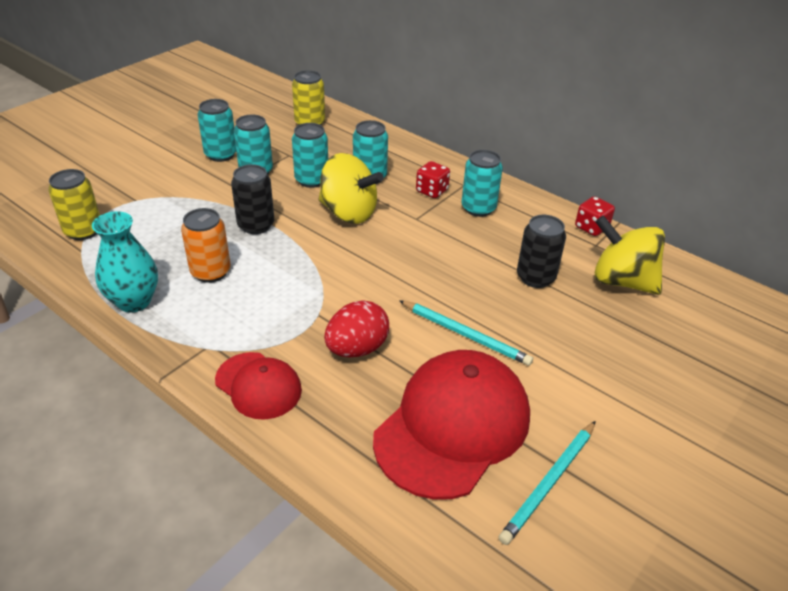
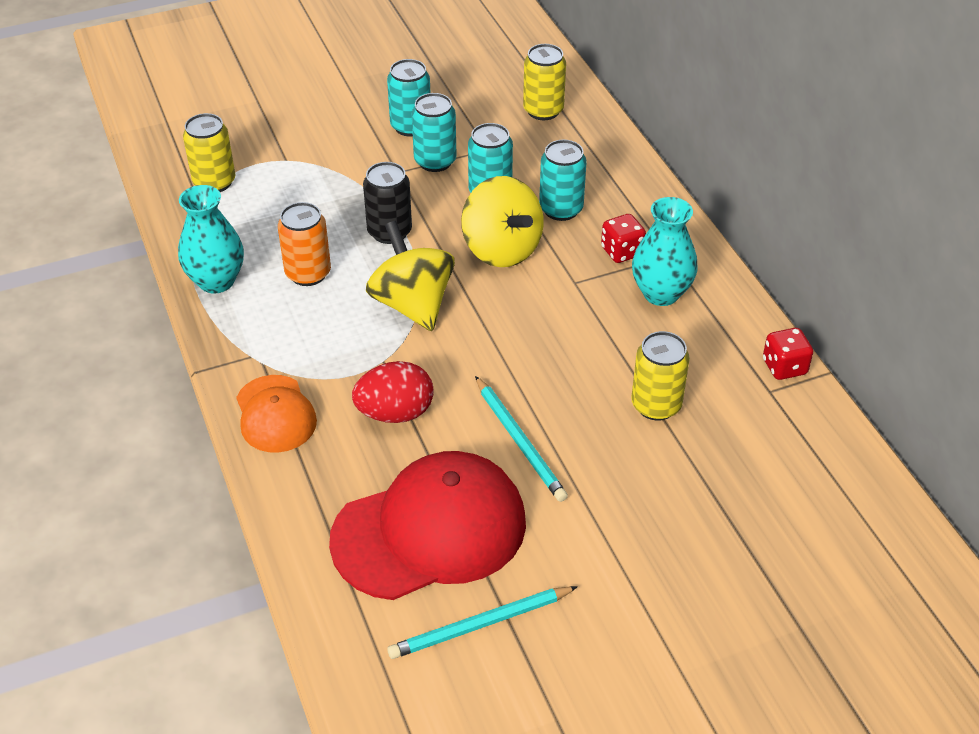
camera: 30 degrees right, 5 degrees up
(258, 385) = (275, 414): red cap -> orange cap
(478, 208) = (661, 293): turquoise can -> turquoise vase
(535, 277) = (656, 405): black can -> yellow can
(622, 281) = (759, 448): yellow spinning top -> yellow spinning top (412, 304)

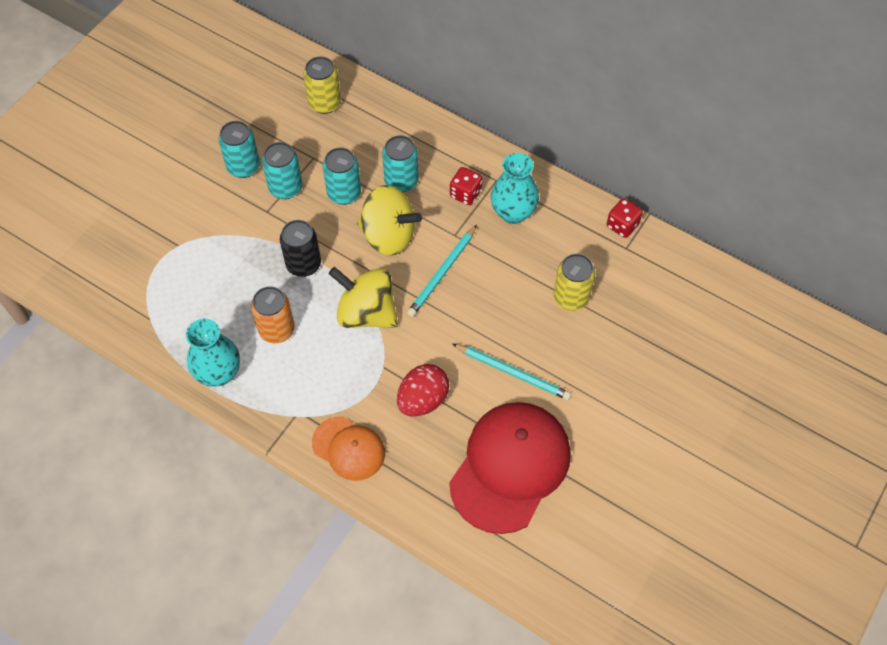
camera: 35 degrees left, 15 degrees up
(214, 182) = (143, 294): yellow can -> none
(481, 624) = (587, 508): turquoise pencil -> turquoise pencil (442, 273)

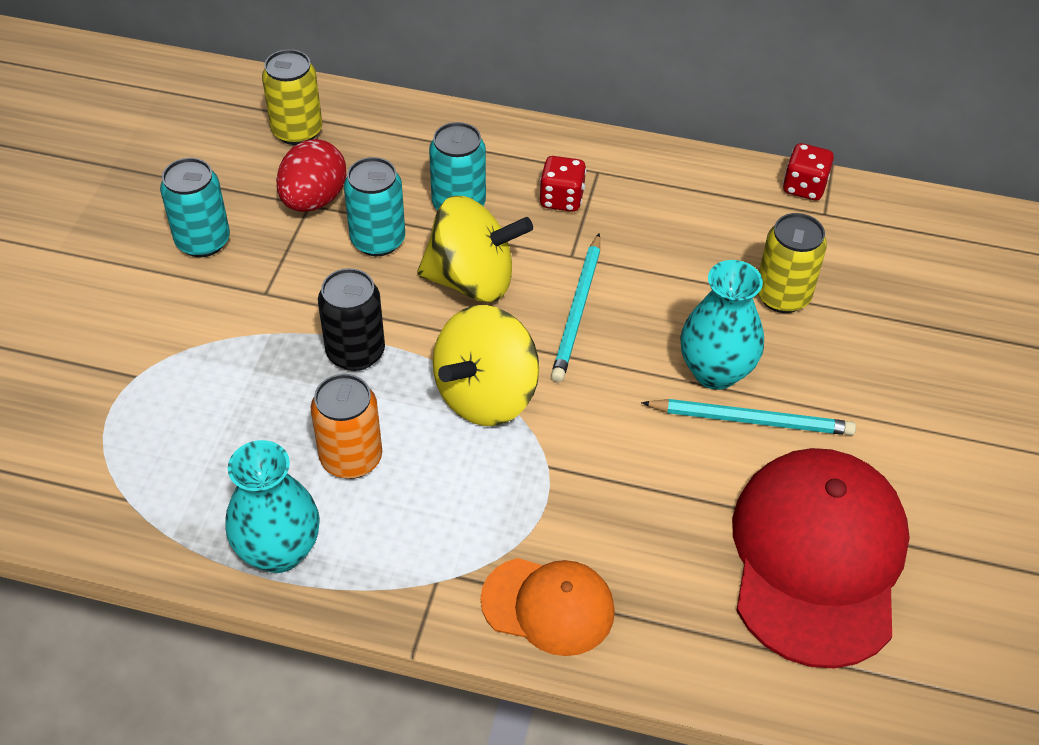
camera: 20 degrees left, 10 degrees down
(285, 188) = (282, 254): turquoise can -> none
(366, 313) = (486, 395): yellow spinning top -> yellow spinning top turned 60 degrees counterclockwise
(423, 400) = (633, 497): red egg -> red egg (314, 200)
(513, 212) = (642, 207): turquoise vase -> turquoise vase (715, 371)

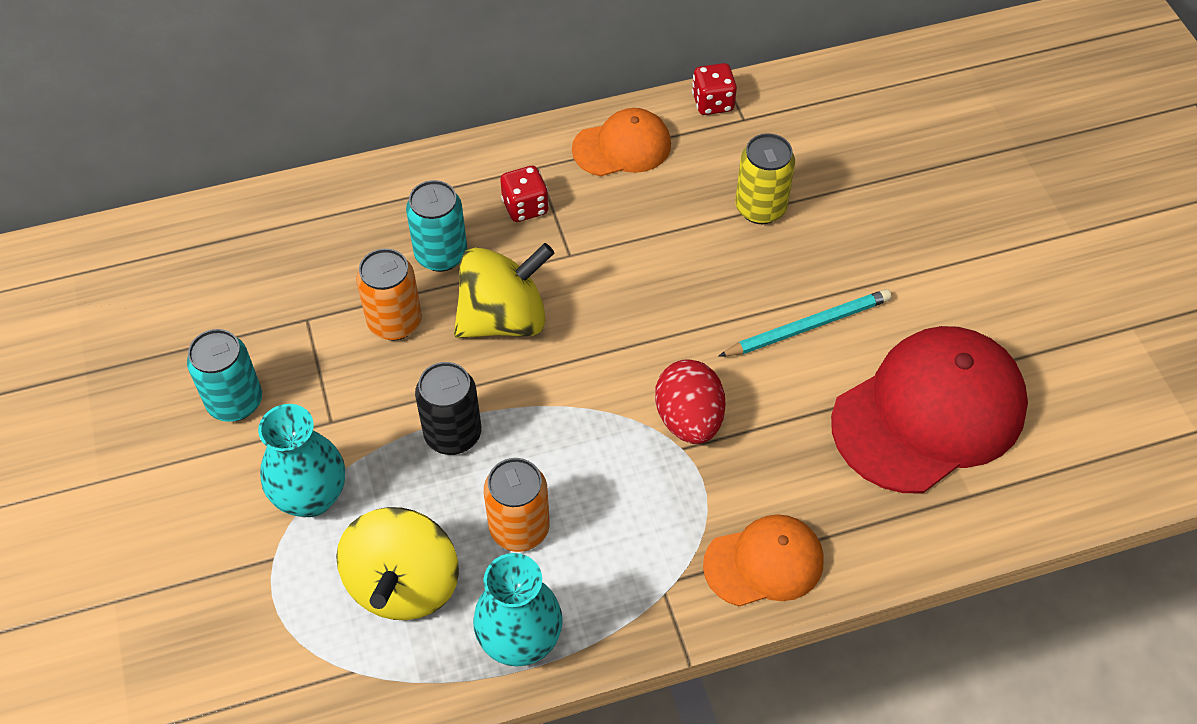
camera: 30 degrees left, 5 degrees up
(297, 131) = (241, 253): yellow can -> none
(314, 200) = (308, 312): red egg -> red egg (689, 419)
(378, 240) = (395, 322): turquoise can -> orange can
(486, 395) = (589, 415): yellow spinning top -> yellow spinning top (404, 584)
(578, 310) = (610, 301): turquoise pencil -> none
(688, 188) = (622, 147): none -> orange cap
(715, 371) = (754, 299): turquoise vase -> turquoise vase (311, 497)
(817, 558) = (929, 413): red cap -> red cap turned 75 degrees clockwise

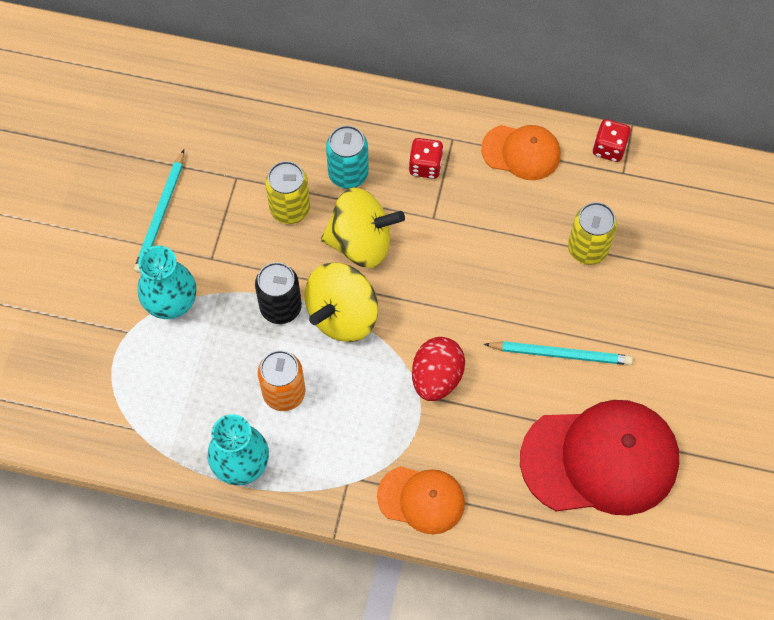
camera: 30 degrees right, 10 degrees up
(235, 402) = (161, 214): turquoise can -> turquoise pencil
(395, 322) = (290, 209): orange can -> yellow can
(404, 584) = (194, 391): yellow spinning top -> yellow spinning top (342, 315)

